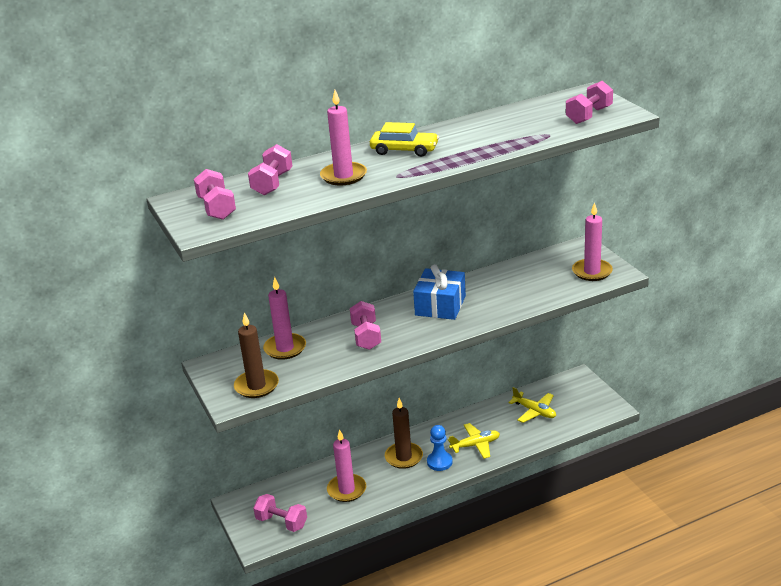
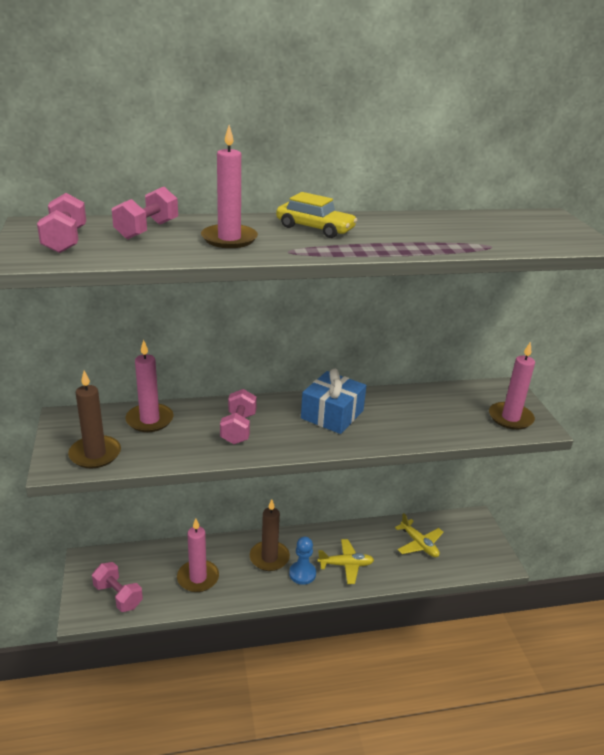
camera: 10 degrees right, 0 degrees up
(589, 115) = (546, 237): pink dumbbell -> none

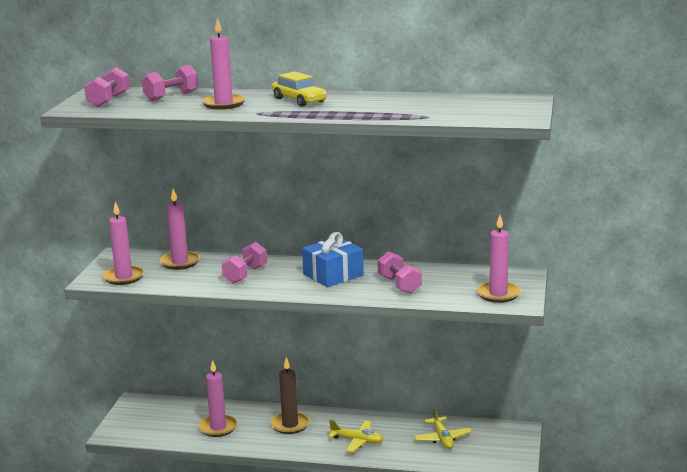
camera: 25 degrees right, 10 degrees down
(95, 454) = (124, 277): brown candle -> pink candle
(118, 596) = (145, 428): pink dumbbell -> pink dumbbell (399, 285)
(302, 574) = (312, 440): blue pawn -> none

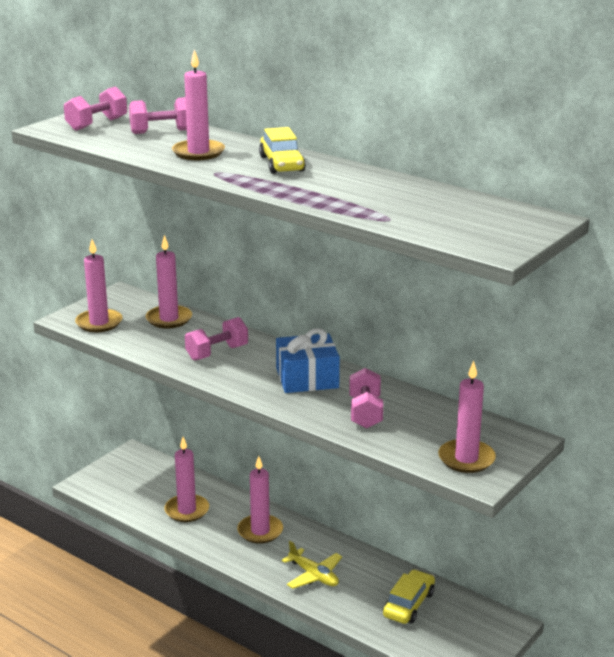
camera: 25 degrees right, 5 degrees up
(290, 425) = (260, 531): brown candle -> pink candle
(442, 438) = (409, 604): yellow plane -> yellow car

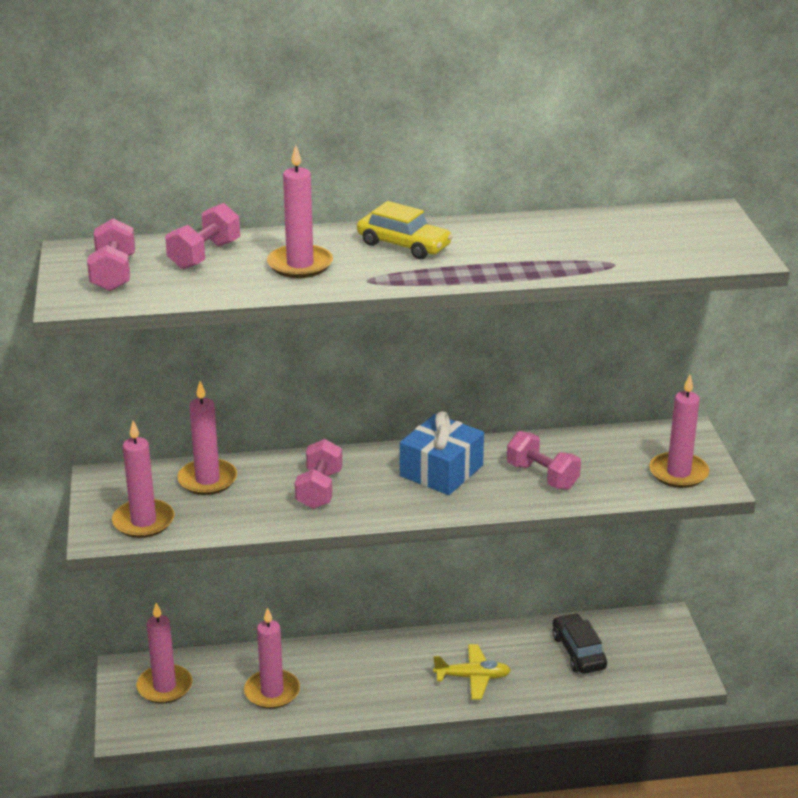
camera: 45 degrees left, 5 degrees up
(260, 531) = (368, 668): pink candle -> pink candle (164, 687)
(409, 604) = (578, 652): yellow car -> black car

